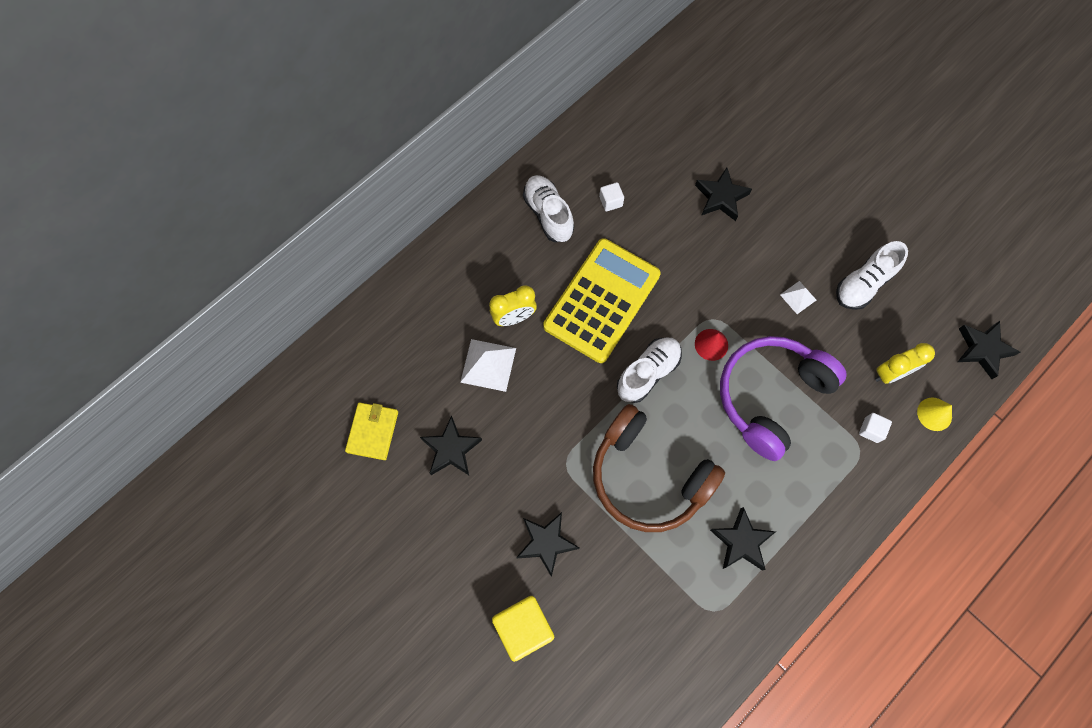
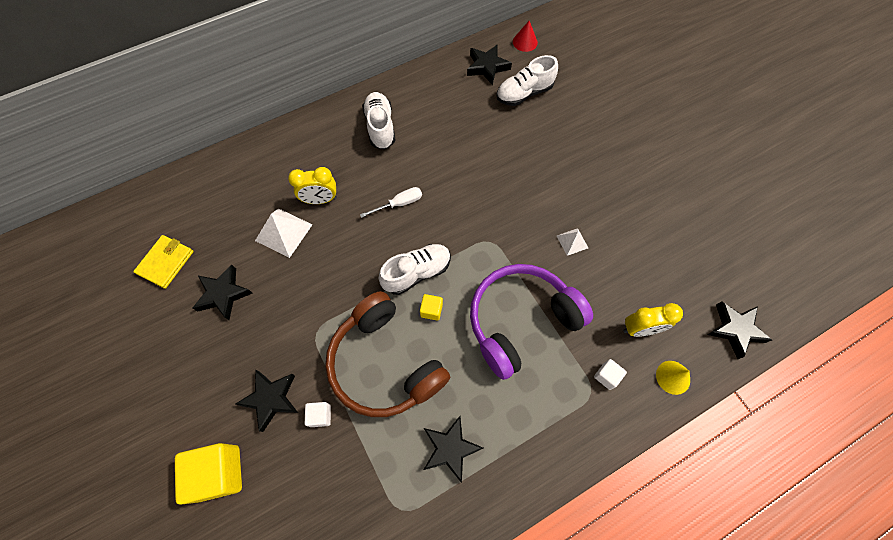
camera: 15 degrees right, 5 degrees down
(602, 300) = (399, 204): yellow calculator -> white screwdriver
(610, 201) = (435, 129): white cube -> white cube (320, 415)
(676, 409) = (431, 310): none -> yellow cube
(711, 344) = (481, 262): red cone -> red cone (525, 42)
(721, 197) = (529, 146): black star -> black star (487, 67)
(863, 284) = (635, 244): white shoe -> white shoe (524, 93)

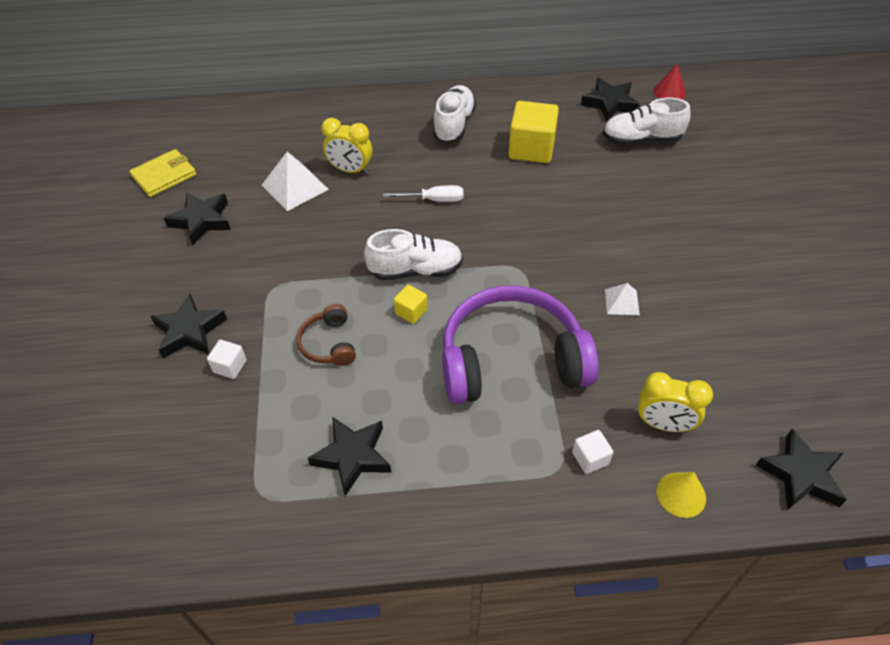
camera: 25 degrees right, 15 degrees down
(219, 473) = (97, 378): yellow cube -> yellow cube (531, 149)
(385, 363) = (329, 343): brown headphones -> brown headphones, size x0.45

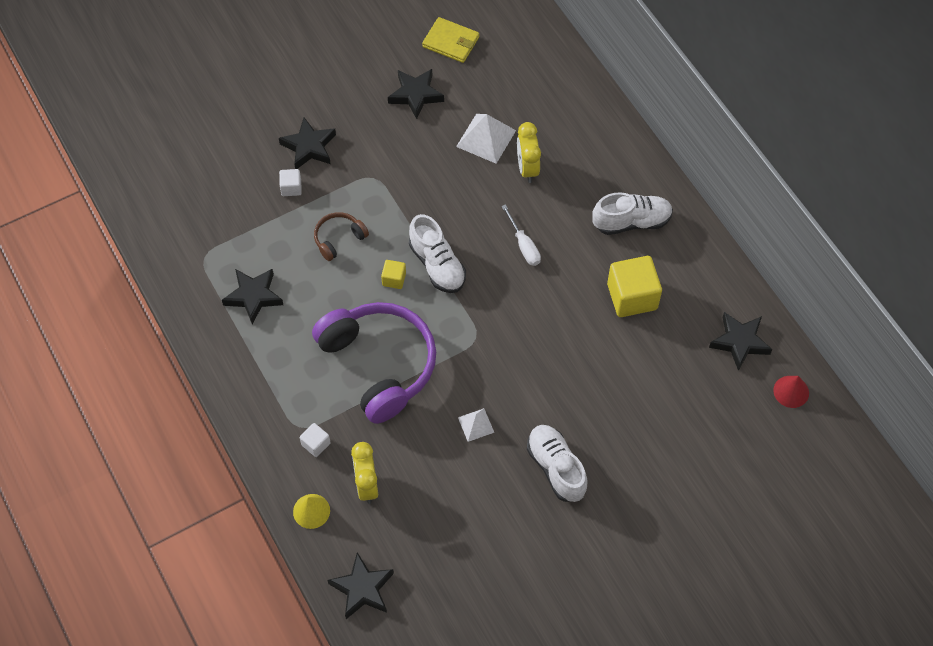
camera: 65 degrees right, 10 degrees up
(641, 140) = (697, 385): white shoe -> white shoe (556, 468)

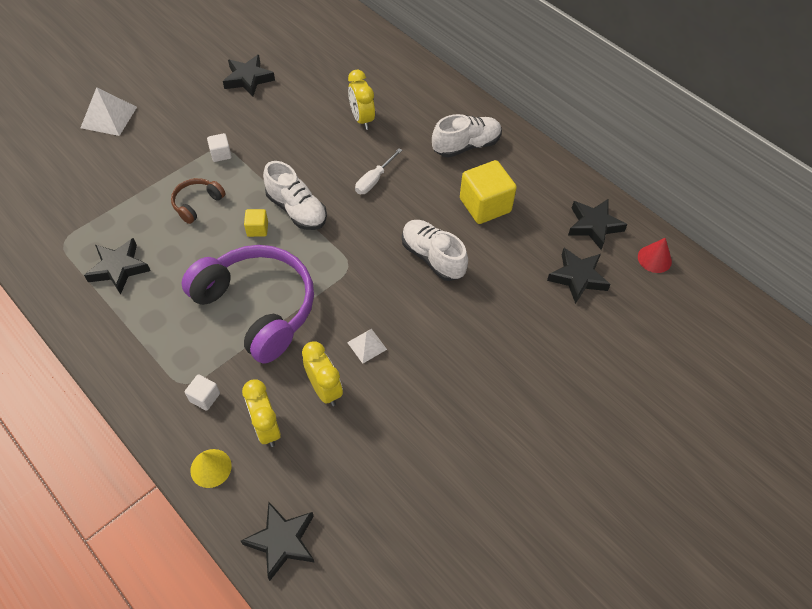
camera: 15 degrees left, 5 degrees down
(291, 188) = (144, 169): white cube -> white cube (221, 154)
(309, 147) = (156, 133): black star -> black star (577, 277)
(427, 460) = (324, 389): none -> yellow clock
(451, 42) = (271, 36): yellow wallet -> none
(486, 138) = (319, 102): white pyramid -> white pyramid (108, 117)
(524, 245) = (374, 180): white screwdriver -> white screwdriver turned 75 degrees clockwise
(556, 468) = (457, 371): white shoe -> white shoe (433, 257)

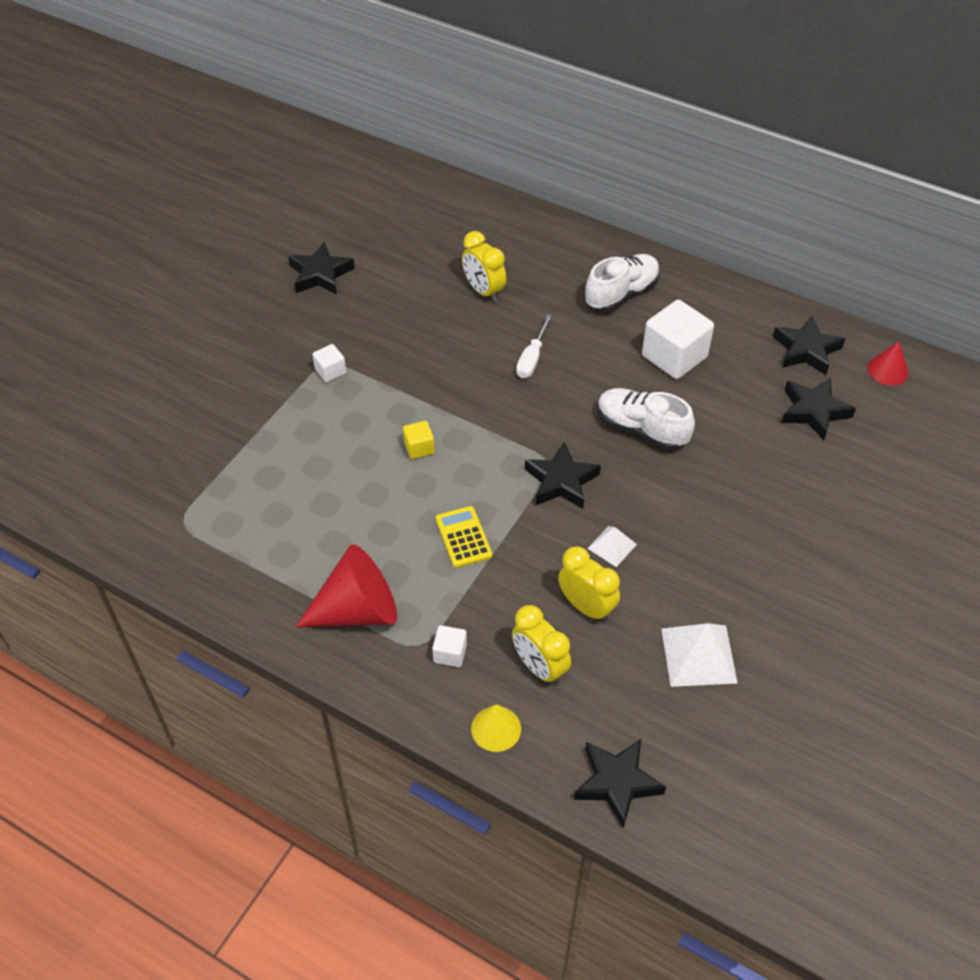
camera: 15 degrees left, 5 degrees down
(108, 117) = (164, 360): white pyramid -> white pyramid (698, 655)
(119, 268) = (270, 535): black star -> black star (561, 481)
(154, 344) = (358, 610): none -> red cone
(197, 204) = (330, 436): brown headphones -> none
(257, 308) = (463, 537): purple headphones -> yellow calculator
(297, 210) = (456, 414): white shoe -> none
(485, 205) = (674, 356): yellow cube -> white cube

